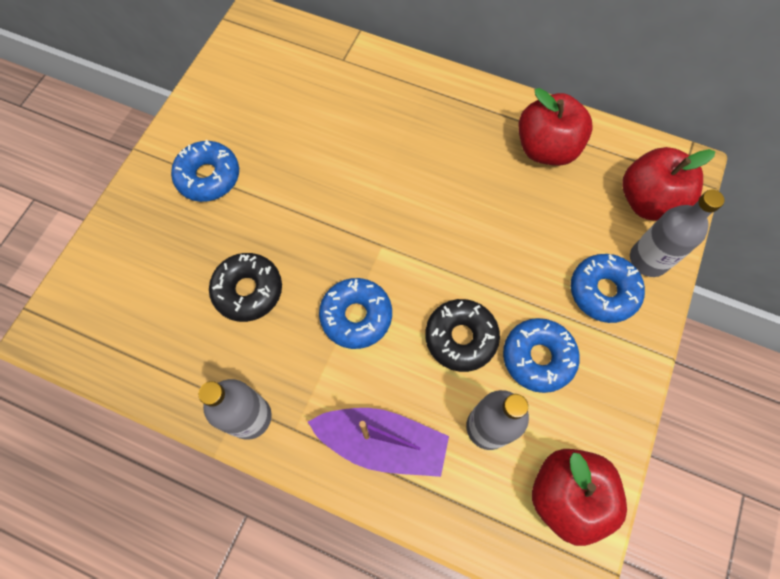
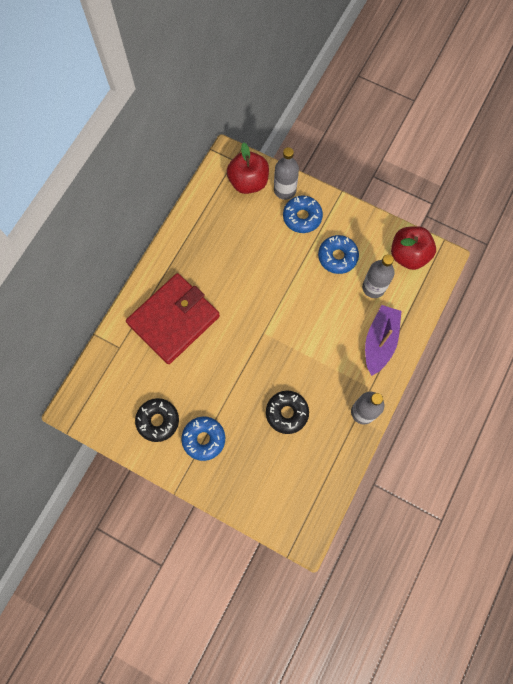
camera: 85 degrees left, 5 degrees up
(356, 316) = (307, 350): blue donut -> none
(391, 120) = (174, 320): none -> red wallet
(461, 338) = (324, 295): black donut -> black donut (158, 421)
(546, 148) = (206, 230): red apple -> none

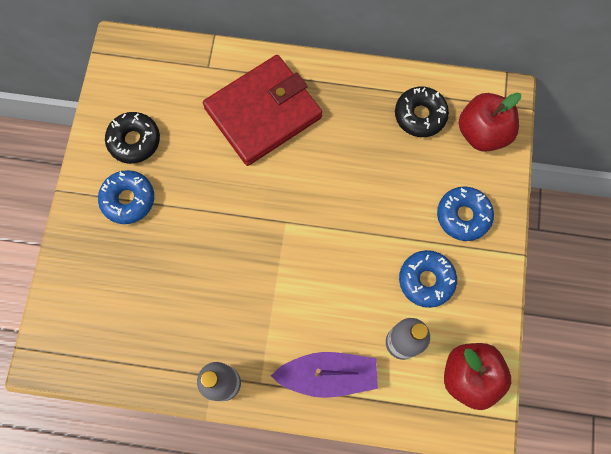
camera: 70 degrees right, 0 degrees up
(174, 320) = (263, 113): red wallet -> red wallet turned 60 degrees counterclockwise
(285, 190) = (491, 181): grey bottle -> none
(287, 413) = (191, 286): black donut -> black donut (420, 115)

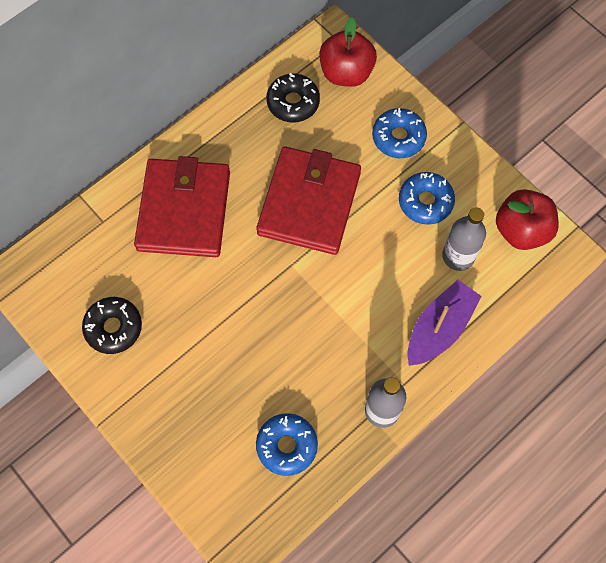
camera: 50 degrees left, 5 degrees down
(128, 199) = (161, 371): blue donut -> blue donut (287, 446)
(347, 194) = (309, 203): none -> red wallet

